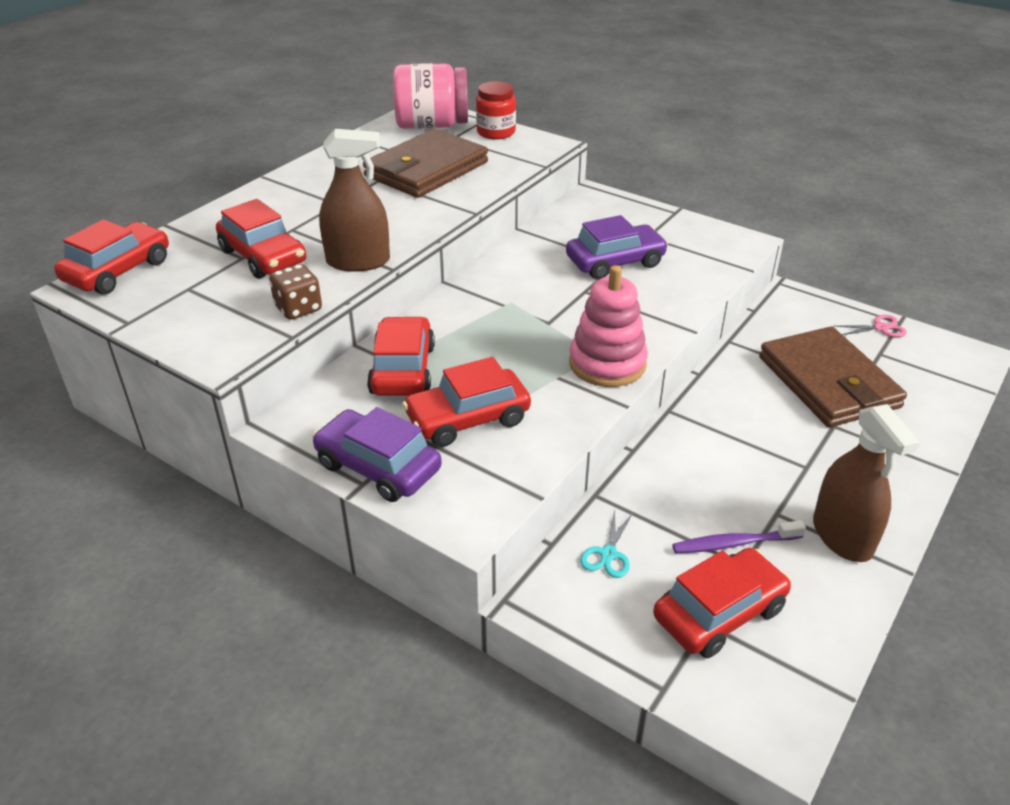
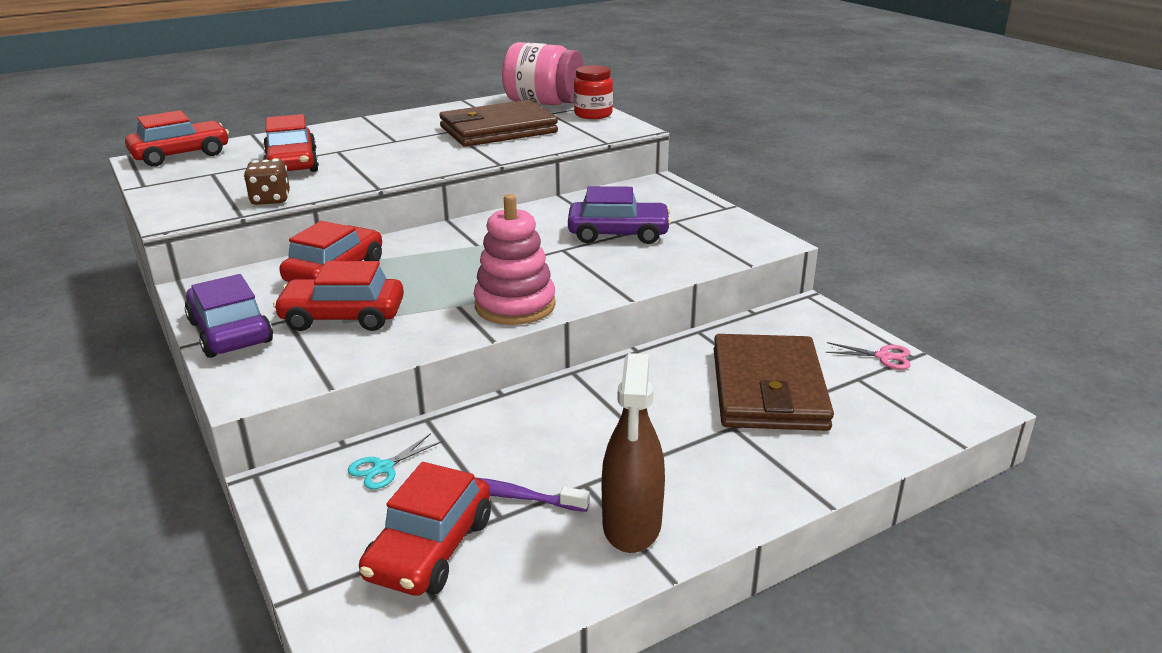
camera: 25 degrees right, 10 degrees down
(358, 261) = (358, 179): brown spray bottle -> none
(719, 613) = (430, 548): red car -> red car turned 120 degrees clockwise

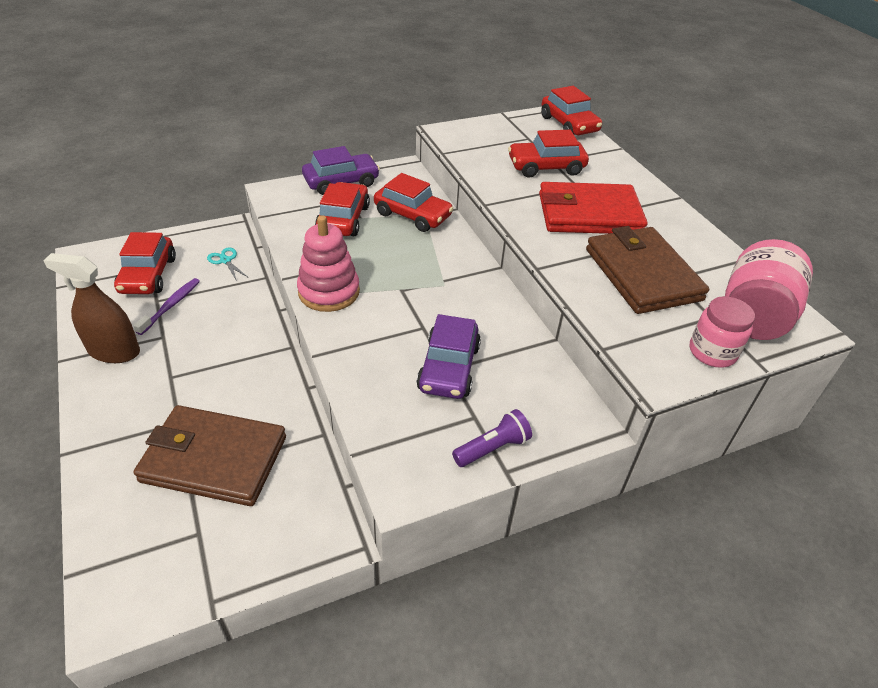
camera: 95 degrees right, 15 degrees up
(270, 199) = (469, 162): brown dice -> none
(396, 146) = (589, 214): none -> red wallet
(430, 548) = (148, 275): red car -> red car turned 120 degrees counterclockwise
(593, 114) = (712, 352): red jar -> pink jar
(705, 213) = (492, 448): none -> purple flashlight
(883, 356) = (222, 572): pink scissors -> none

